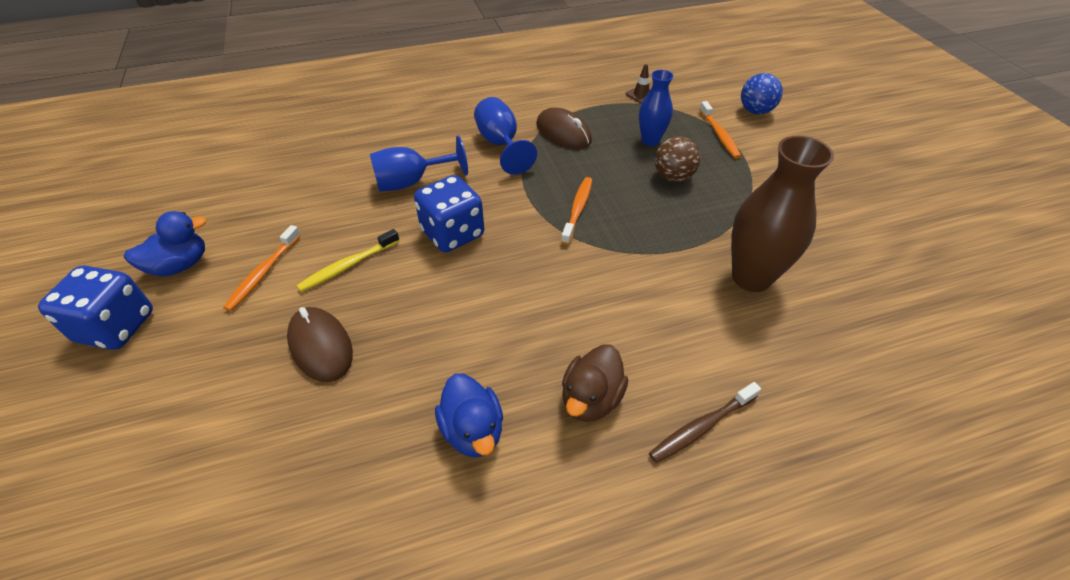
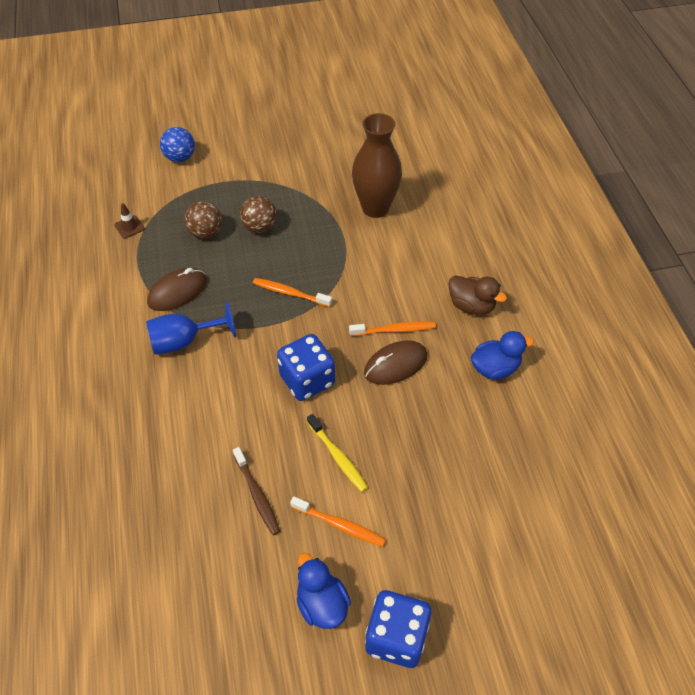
camera: 85 degrees left, 5 degrees up
(321, 346) = (425, 466): brown mouse -> brown mouse (395, 365)
(411, 182) = (229, 414): blue goblet -> none
(650, 140) = (205, 233): blue vase -> brown ball
(701, 427) = (490, 257): brown toothbrush -> brown toothbrush (257, 495)
(719, 135) = (208, 188): orange toothbrush -> orange toothbrush (394, 330)

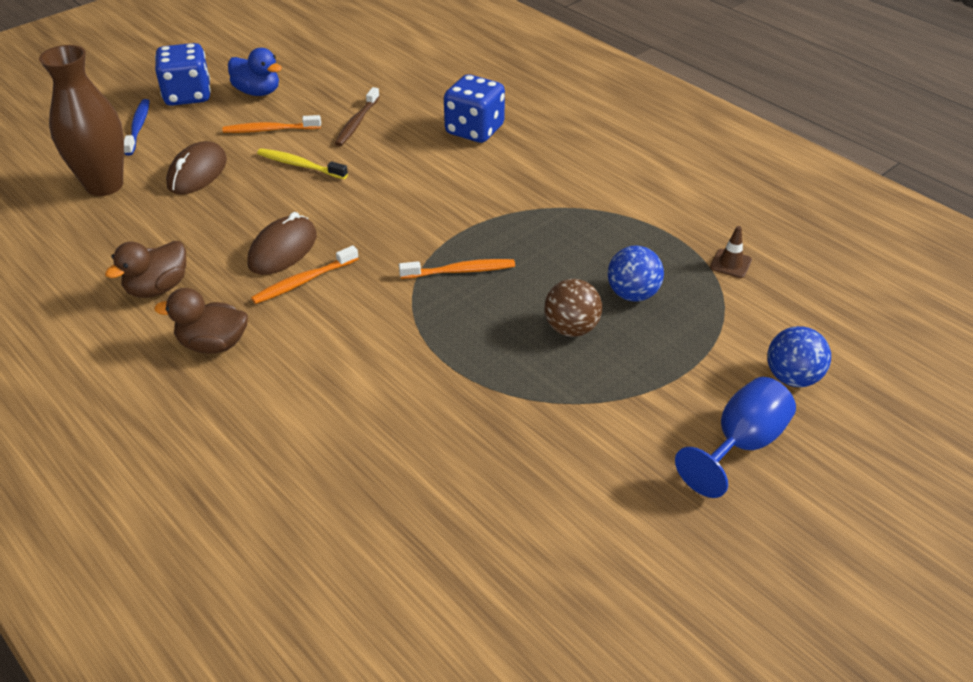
camera: 150 degrees right, 10 degrees down
(177, 292) = (590, 224): brown mouse -> brown mouse (197, 173)
(184, 341) = (532, 189): blue goblet -> blue goblet (741, 444)
(205, 233) = (632, 294): brown ball -> blue ball
(257, 495) = (357, 123): brown toothbrush -> brown toothbrush turned 105 degrees counterclockwise
(307, 380) = (373, 205): blue dice -> blue dice (474, 130)
(375, 208) = (430, 425): brown vase -> brown vase (104, 185)
(464, 598) = (138, 127): none -> blue toothbrush
(495, 368) = (158, 288): blue duck -> brown duck

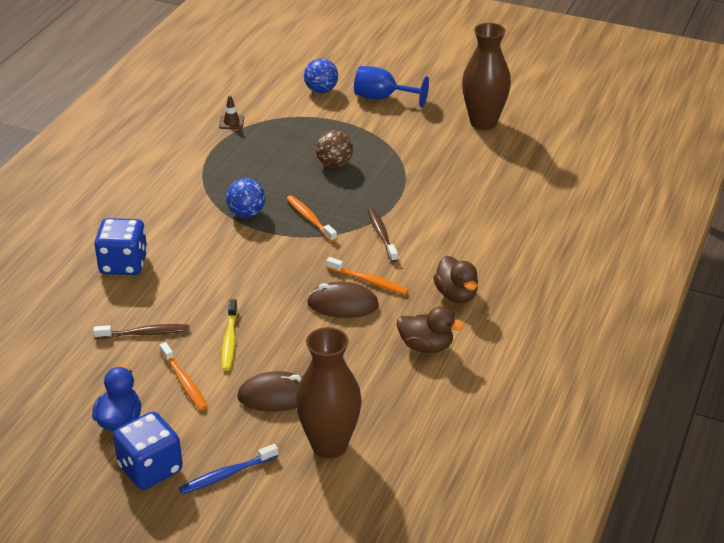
camera: 115 degrees left, 5 degrees down
(381, 321) = (381, 235): none -> brown toothbrush
(599, 553) = (483, 123): none -> brown vase
(632, 294) = (286, 150): blue ball -> blue ball (246, 213)

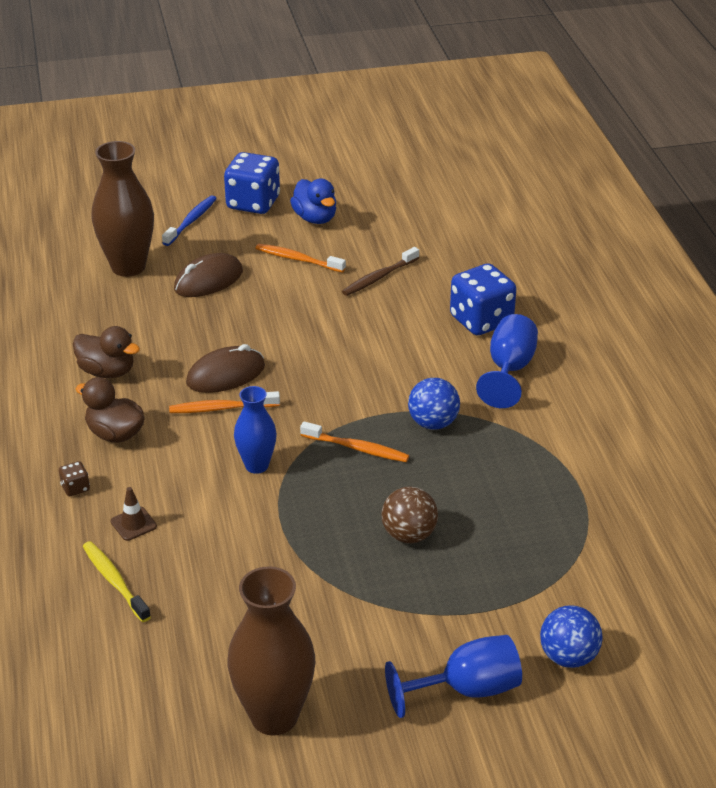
camera: 145 degrees right, 0 degrees up
(156, 224) = (509, 370): none -> blue goblet
(229, 340) = (298, 302): yellow toothbrush -> yellow toothbrush (114, 581)
(231, 122) = (610, 535): brown traffic cone -> brown traffic cone (133, 524)
(381, 235) = (256, 465): brown toothbrush -> blue vase
(426, 346) = (107, 372): brown duck -> brown duck turned 135 degrees counterclockwise
(508, 270) = (75, 488): none -> brown dice

